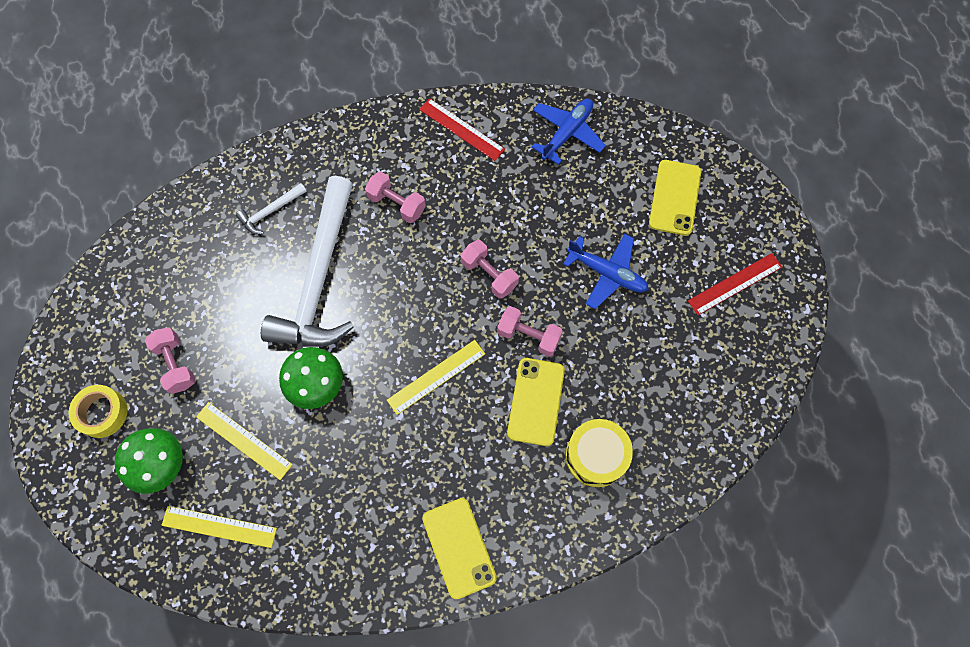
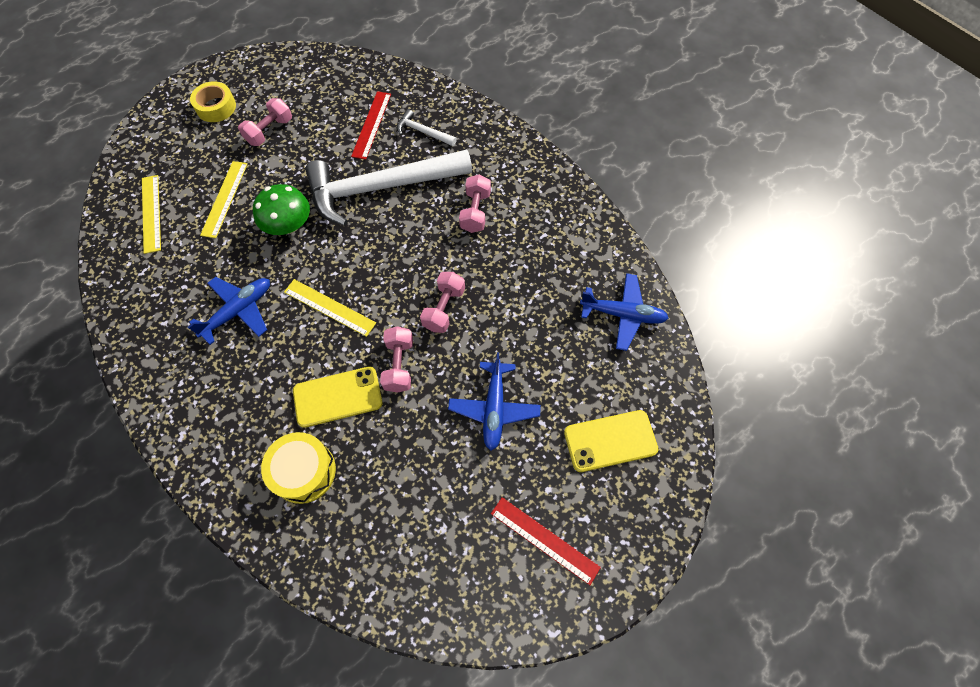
camera: 65 degrees right, 5 degrees down
(160, 464) = (188, 157): green mushroom -> none
(396, 466) = (239, 311): none -> blue plane
(459, 547) = (181, 389): yellow phone -> none
(461, 129) = (575, 229): red ruler -> red ruler (372, 125)

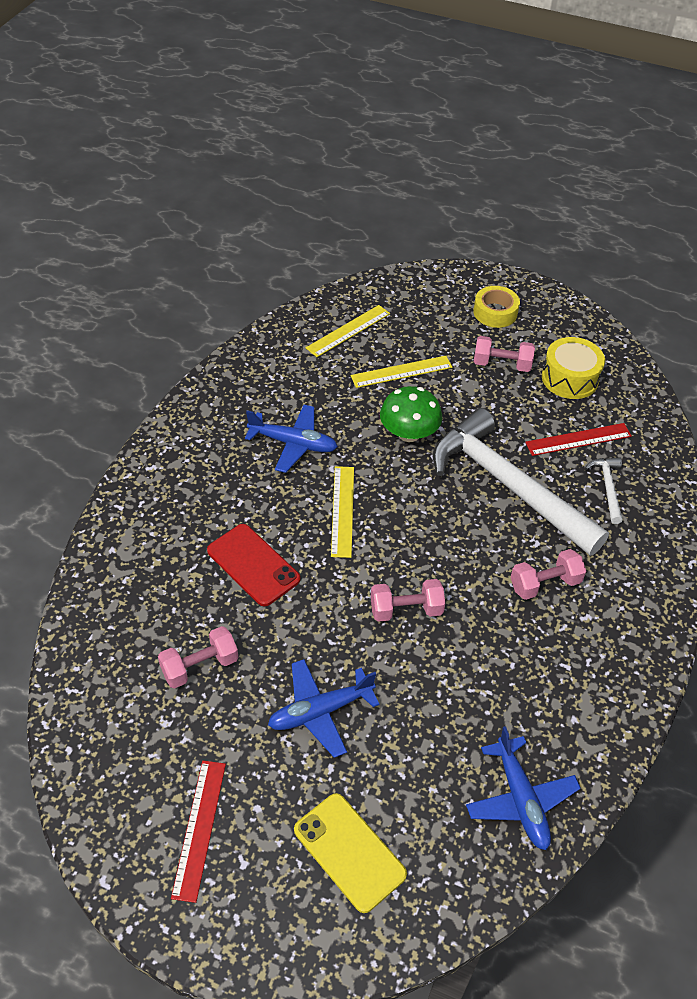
camera: 60 degrees right, 15 degrees down
(304, 471) = (165, 575): yellow drum -> yellow drum (570, 378)
(337, 397) = (253, 565): yellow phone -> red phone
(399, 365) = (317, 600): pink dumbbell -> pink dumbbell (200, 666)

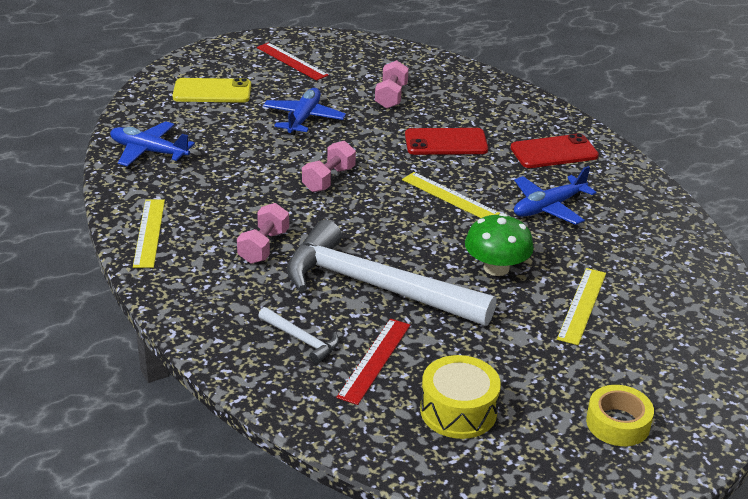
camera: 130 degrees right, 15 degrees down
(196, 482) = (554, 152): none -> red phone
(348, 331) = (676, 304): yellow ruler -> yellow ruler (149, 233)
(501, 364) = (528, 375): pink dumbbell -> none
(508, 485) = (375, 286): white hammer -> white hammer turned 150 degrees counterclockwise

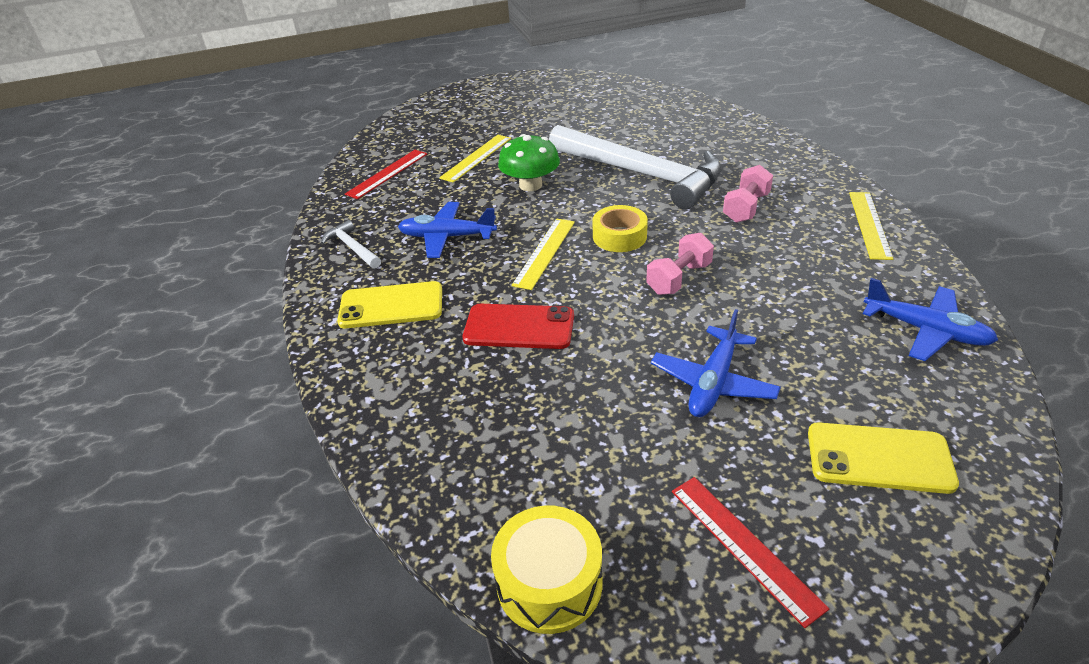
camera: 165 degrees left, 5 degrees up
(301, 339) = (705, 142): white hammer -> white hammer (352, 247)
(374, 360) = (650, 130): red ruler -> red ruler (387, 174)
(391, 96) = (570, 425): pink dumbbell -> none
(450, 196) = (544, 252): yellow ruler -> yellow ruler turned 60 degrees clockwise
(458, 411) = (599, 106): yellow drum -> yellow drum (549, 582)
(548, 207) = (447, 237): blue plane -> blue plane turned 150 degrees counterclockwise
(554, 152) = (391, 306): red phone -> yellow phone
(618, 423) = (500, 100): yellow tape -> yellow tape (619, 236)

